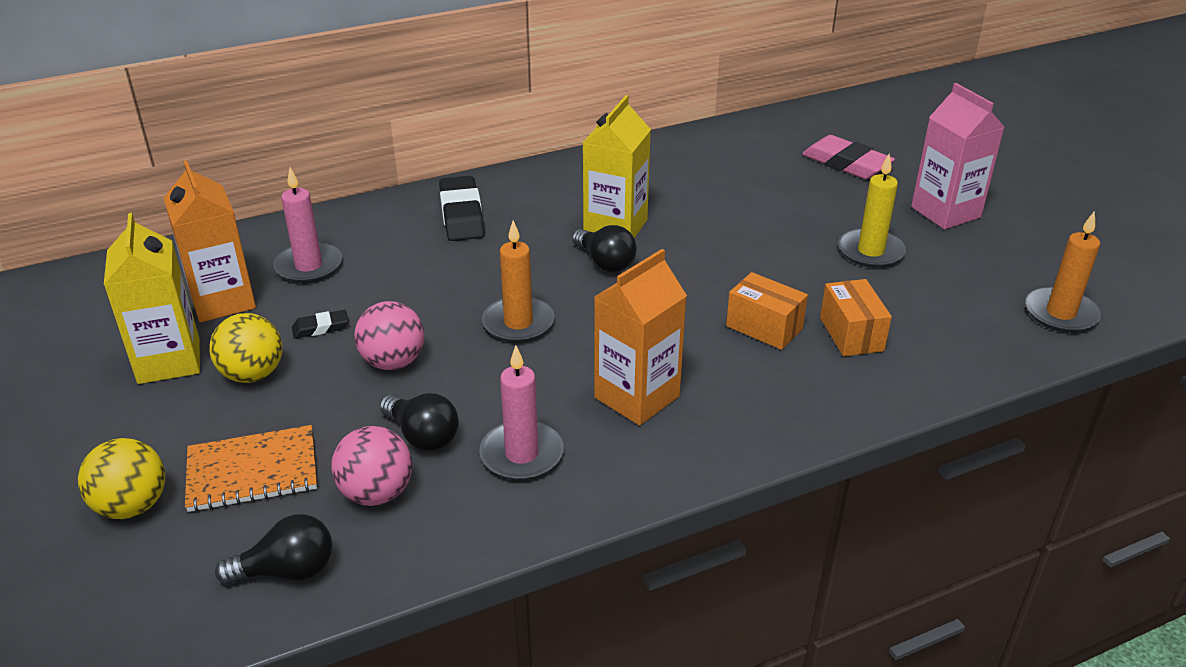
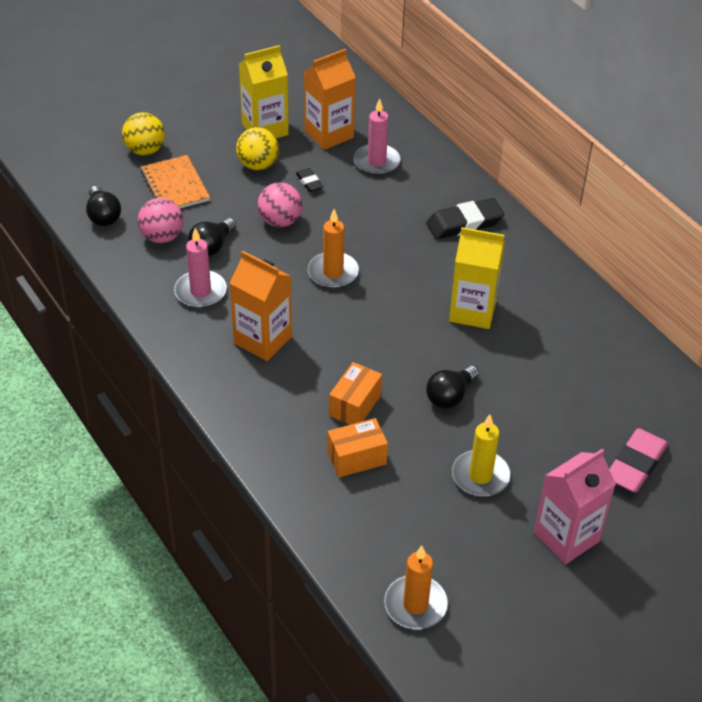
camera: 80 degrees right, 10 degrees up
(605, 263) = (419, 310): black light bulb -> black light bulb (450, 396)

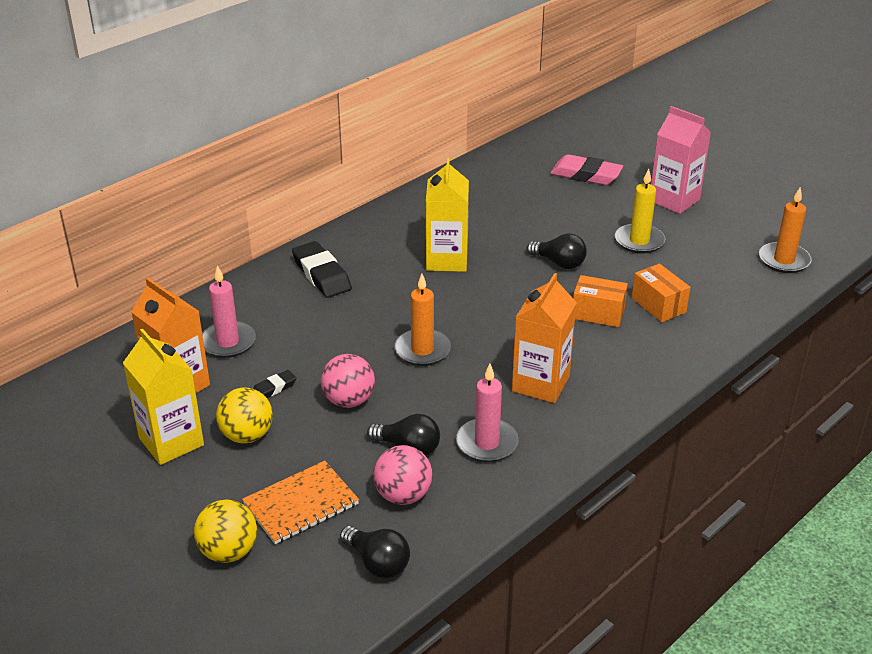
camera: 100 degrees left, 10 degrees down
(103, 216) = (377, 563): black light bulb -> black light bulb turned 75 degrees clockwise

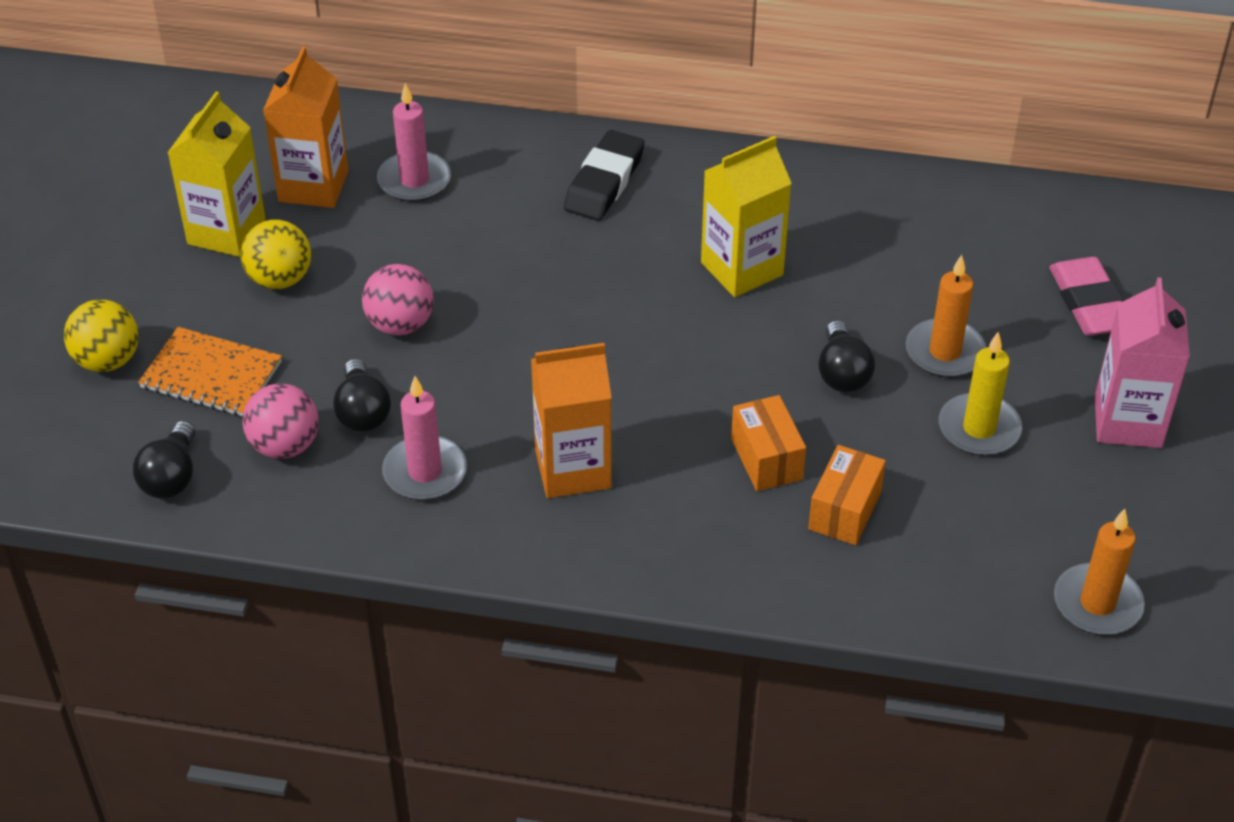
camera: 55 degrees right, 10 degrees up
(274, 388) = (370, 257): black eraser -> none
(422, 350) = (542, 337): orange candle -> orange candle (945, 352)

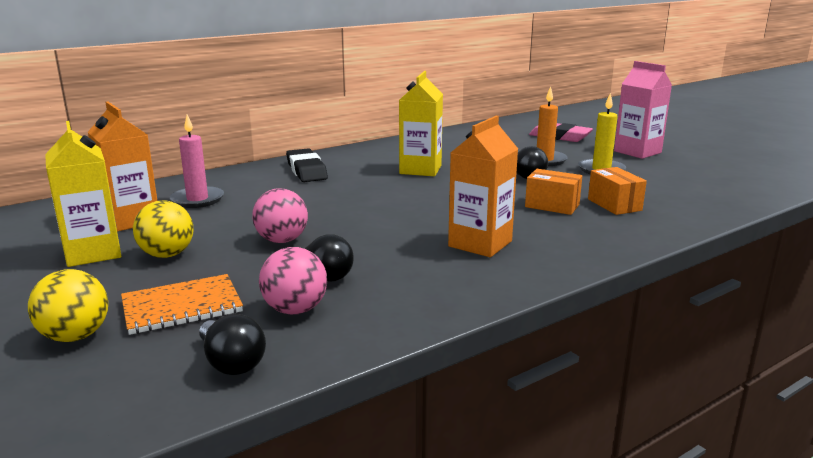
camera: 45 degrees left, 25 degrees down
(425, 472) = (406, 279): pink candle -> none
(1097, 603) = (744, 187): orange candle -> none

